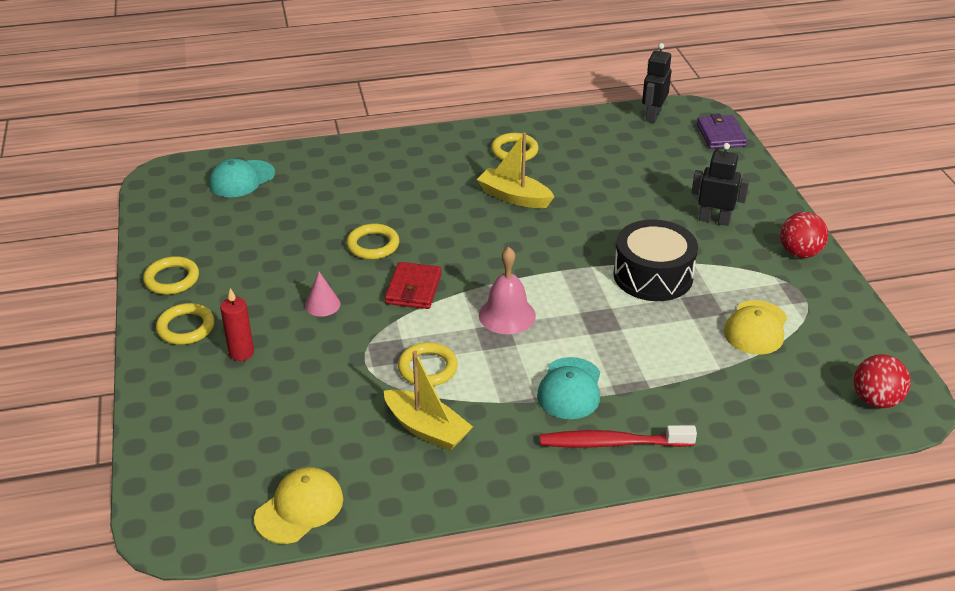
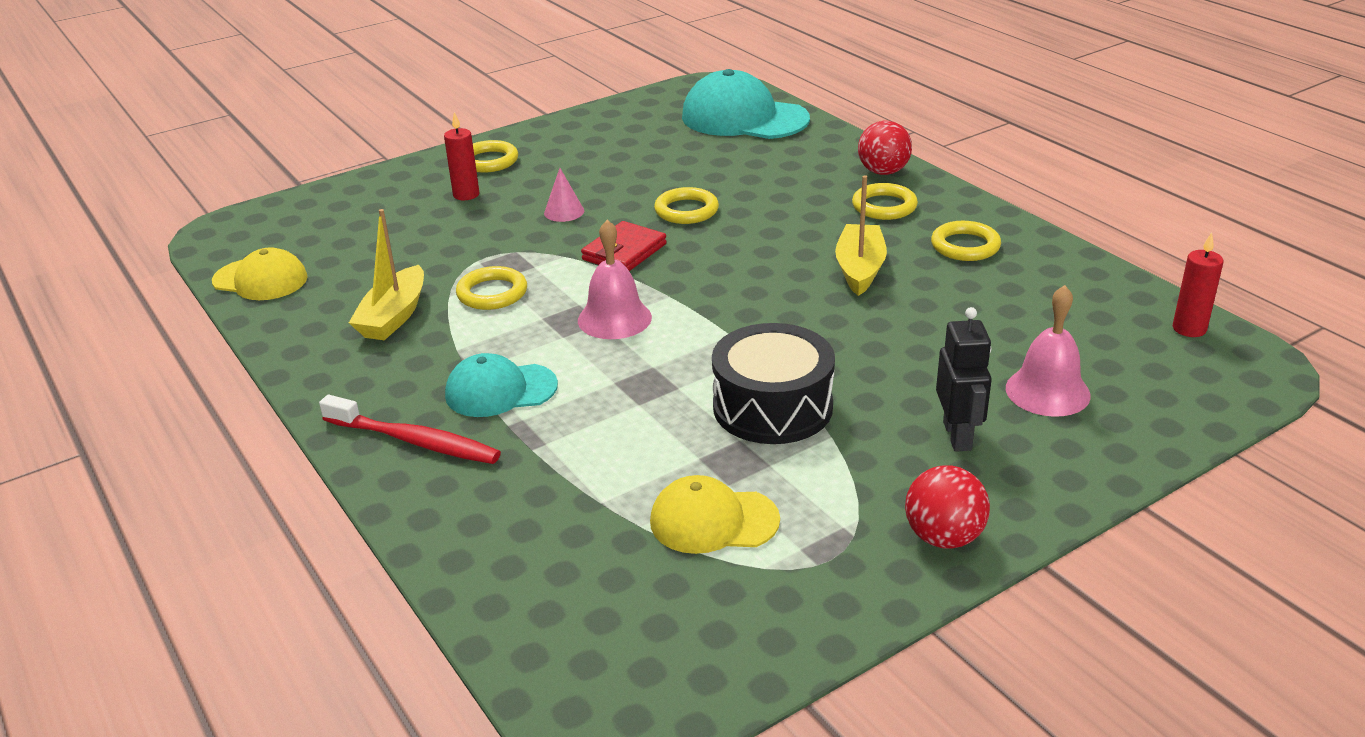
camera: 70 degrees right, 5 degrees down
(172, 279) = (556, 135): yellow ring -> yellow ring (884, 206)
(241, 179) = (744, 118): turquoise cap -> turquoise cap, size x1.65
(413, 289) = (624, 252): red wallet -> red wallet turned 45 degrees counterclockwise
(612, 443) = (414, 441): red toothbrush -> red toothbrush turned 135 degrees clockwise
(653, 115) = (1189, 329): black robot -> red candle
(687, 178) = (1047, 391): none -> pink bell
(720, 135) = (1210, 401): purple wallet -> none
(876, 400) = (605, 675): red ball -> red ball (883, 172)

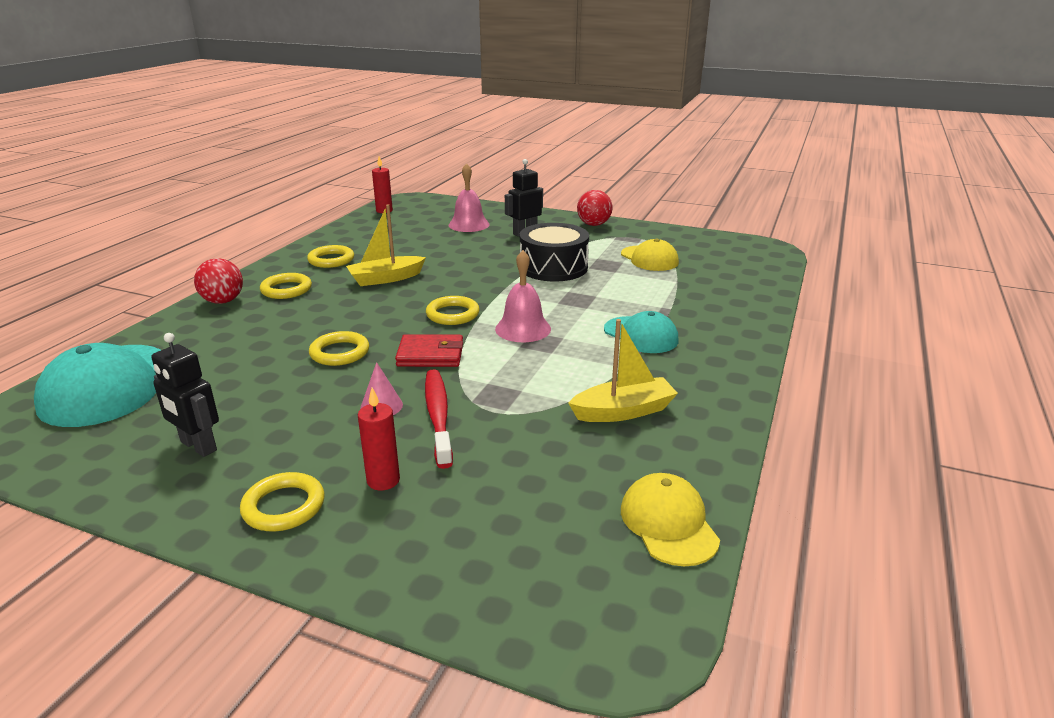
camera: 125 degrees left, 5 degrees down
(414, 441) = (718, 341): red toothbrush -> red toothbrush (438, 416)
(492, 293) = (544, 384): yellow ring -> yellow ring (452, 314)
(602, 142) = (198, 446): none -> black robot

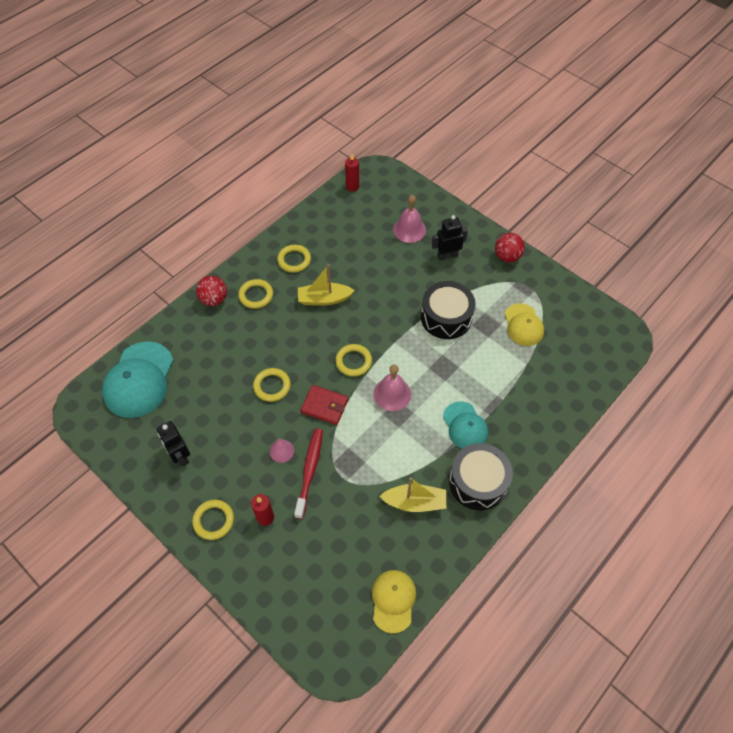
camera: 20 degrees right, 30 degrees up
(698, 375) = (478, 482): none -> black drum

